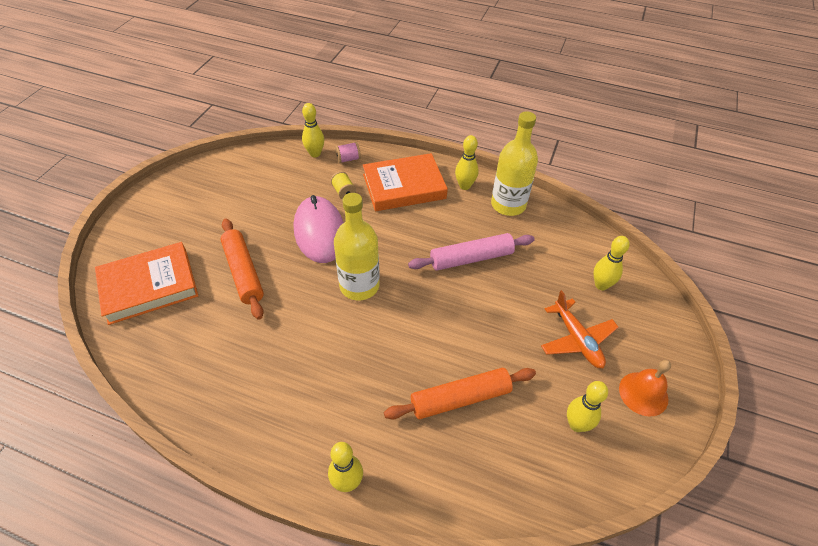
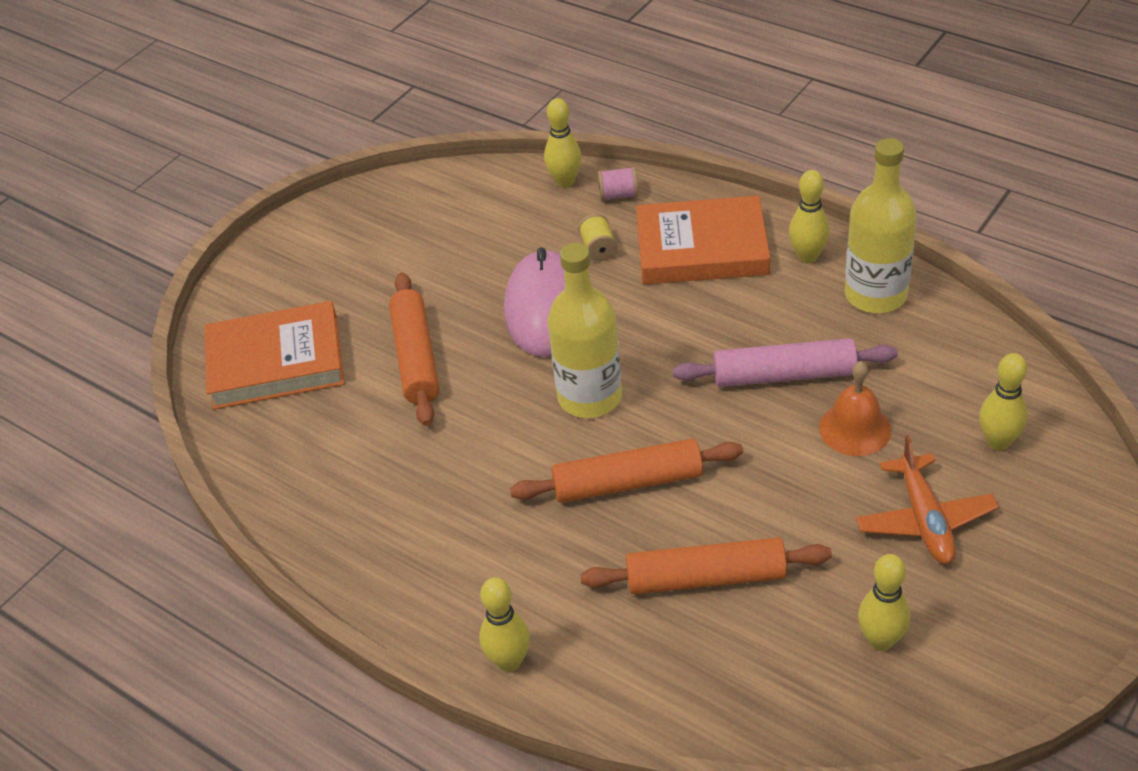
camera: 20 degrees right, 5 degrees down
(396, 340) = (627, 482): none -> orange rolling pin
(643, 393) = (1010, 613): orange bell -> orange bell (855, 428)

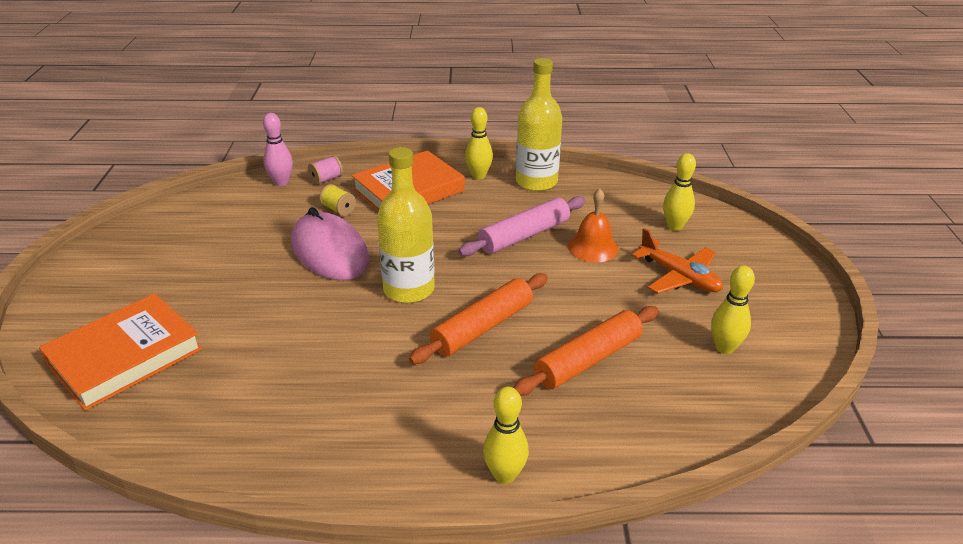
camera: 40 degrees left, 10 degrees down
(416, 358) = (251, 312): orange rolling pin -> none
(565, 182) = (281, 182): yellow bowling pin -> pink bowling pin

